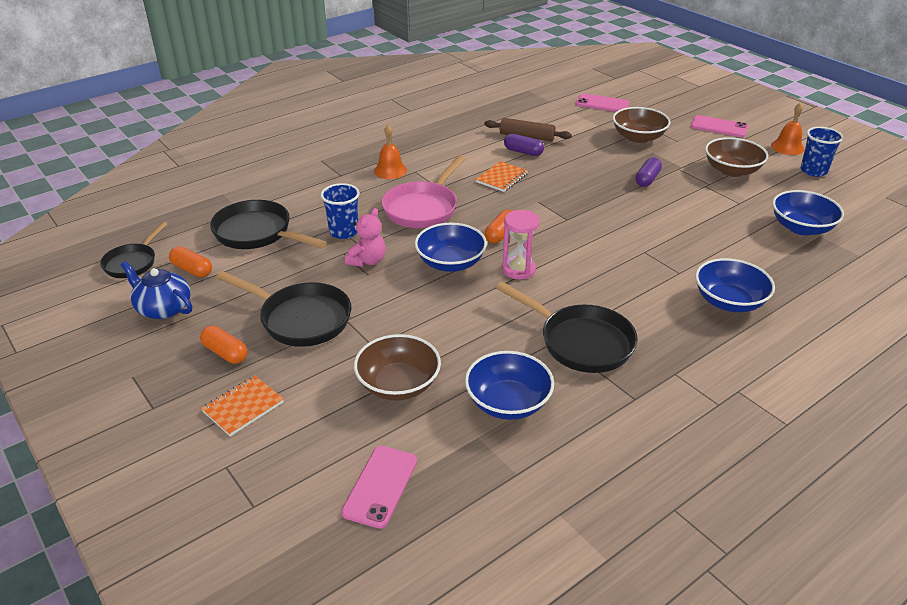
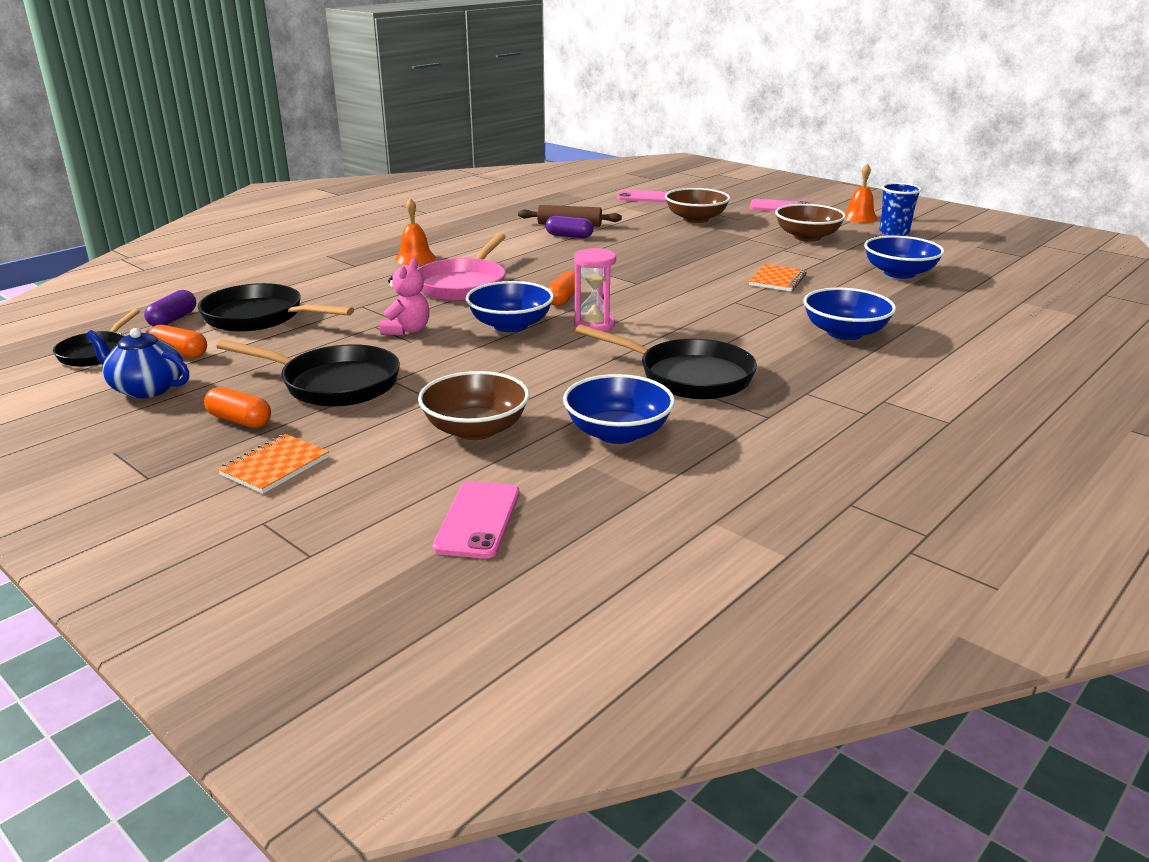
camera: 10 degrees left, 10 degrees down
(344, 232) = (371, 309): blue cup -> none
(502, 178) = (551, 257): orange notebook -> orange notebook (777, 280)
(647, 179) = (717, 248): purple capsule -> purple capsule (173, 319)

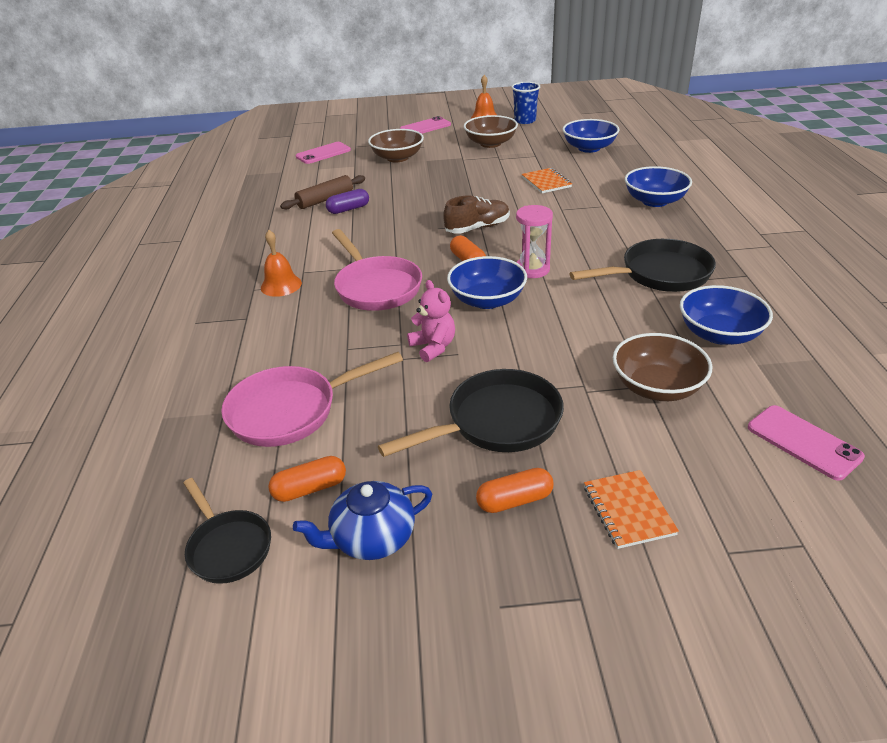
camera: 45 degrees left, 10 degrees up
(173, 319) = (214, 466): purple capsule -> none
(259, 317) = (290, 411): black pan -> pink pan
(628, 284) = (477, 228): none -> brown shoe

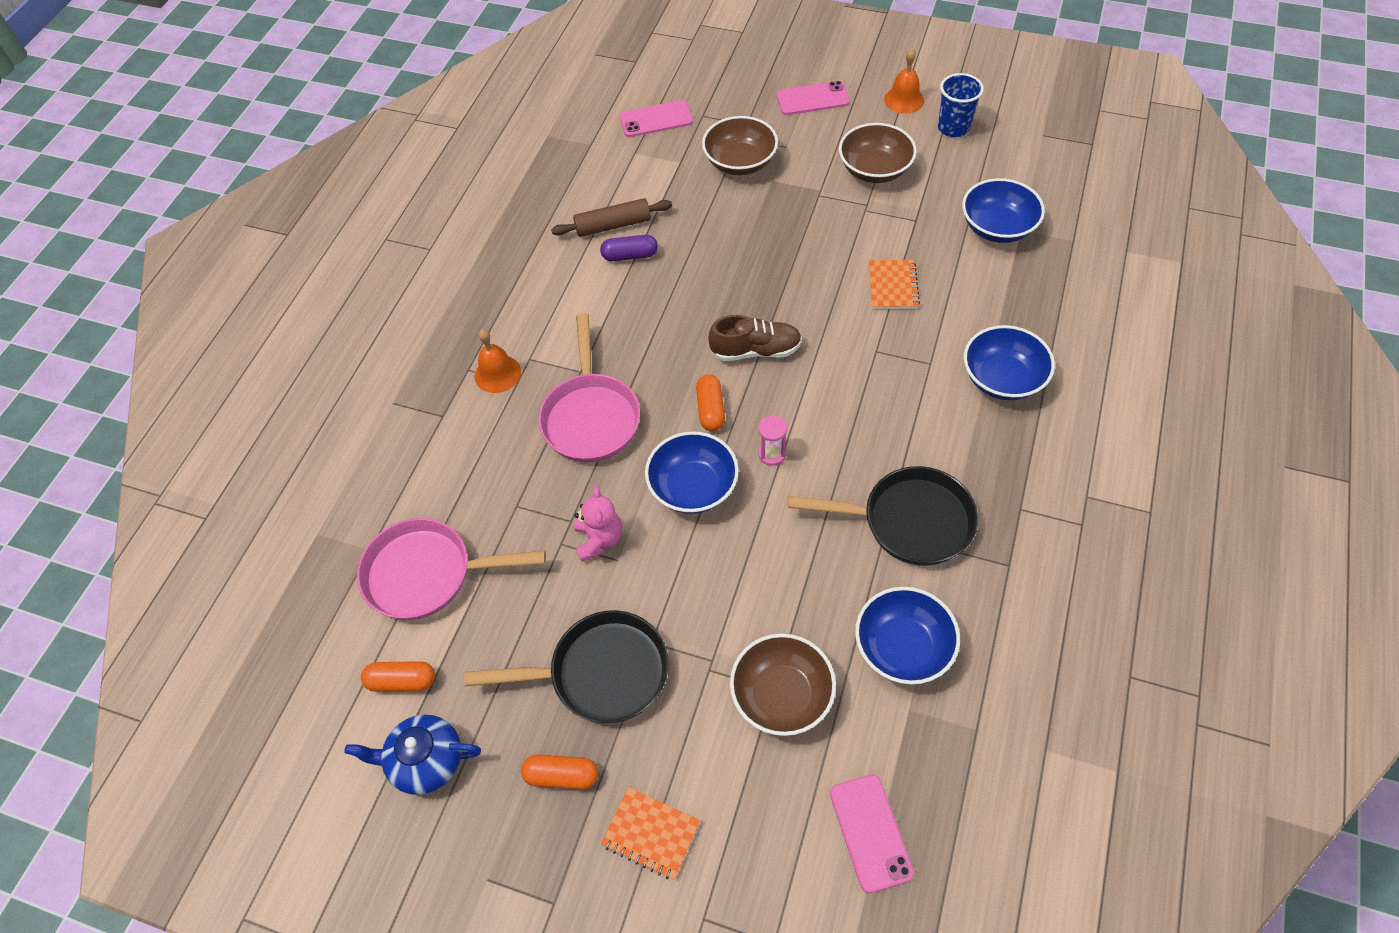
camera: 25 degrees right, 20 degrees up
(228, 547) = (313, 717): black pan -> none
(532, 269) = (772, 454): pink hourglass -> pink hourglass, size x0.65
(628, 510) = (651, 833): orange notebook -> orange notebook turned 75 degrees counterclockwise

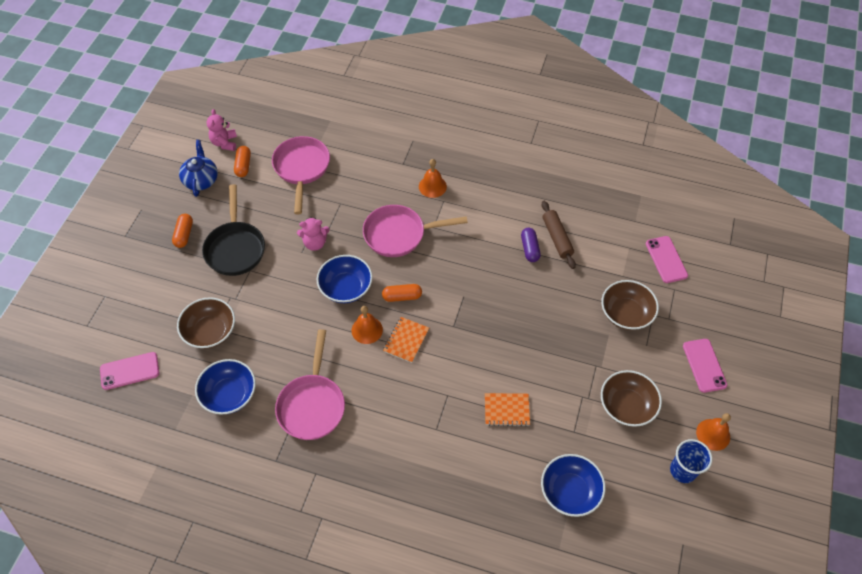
camera: 85 degrees right, 0 degrees up
(334, 725) = (224, 143): none -> pink teddy bear
(651, 833) = (148, 273): orange notebook -> orange notebook (406, 340)
(755, 350) = (448, 322): brown shoe -> none
(772, 454) = (367, 330): pink hourglass -> orange bell
(909, 521) = (312, 405): black pan -> pink pan
(1002, 379) = (421, 476): blue bowl -> none

